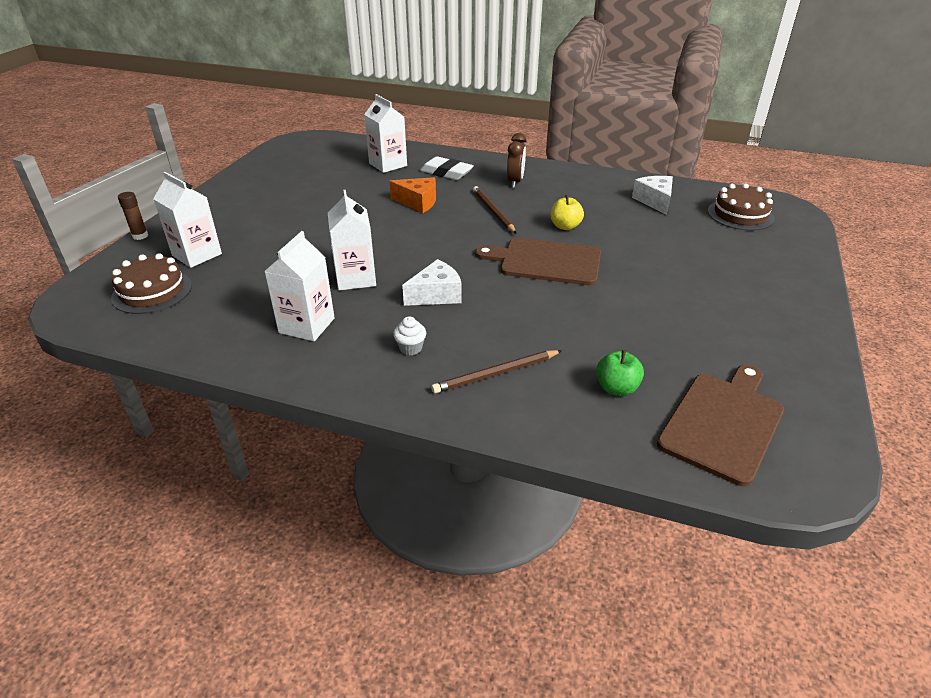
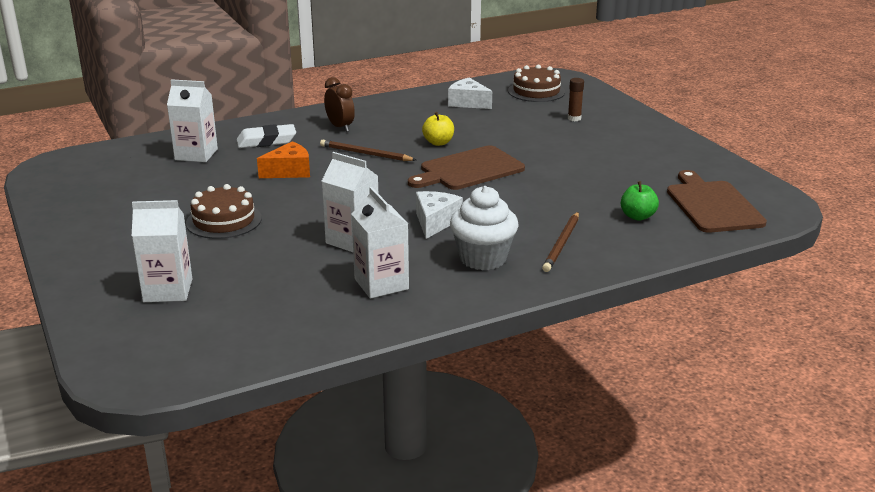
camera: 45 degrees left, 10 degrees down
(140, 236) = (66, 306): brown glue stick -> brown glue stick (574, 118)
(152, 291) = (191, 331): brown cake -> brown cake (224, 220)
(410, 348) = (483, 258): white cupcake -> white cupcake, size x2.20

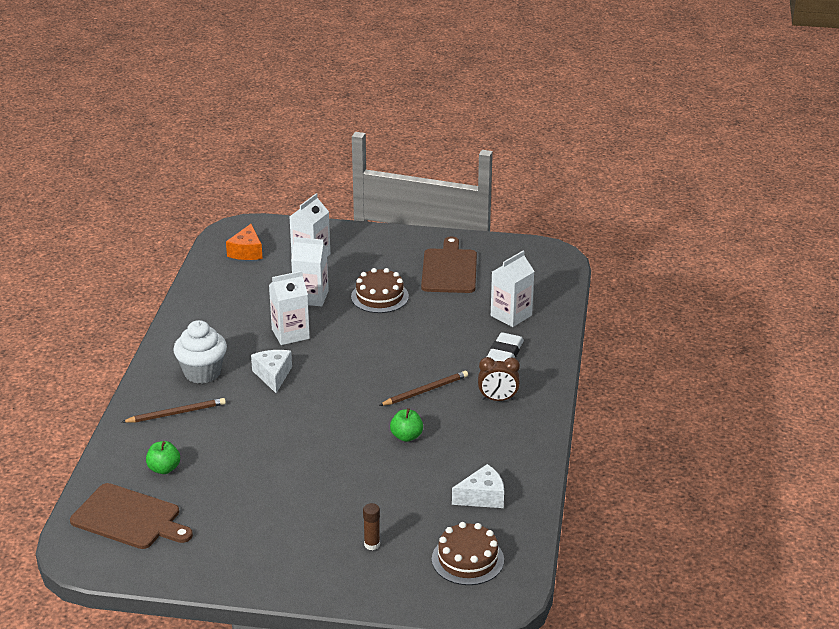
camera: 125 degrees right, 5 degrees up
(289, 171) = (431, 345): orange cheese -> orange cheese (246, 252)
(381, 284) = (224, 324): white carton -> white carton (311, 297)
(435, 222) = (273, 375): white cheese -> white cheese turned 150 degrees counterclockwise
(438, 143) = (406, 436): yellow apple -> green apple
(468, 169) = (336, 428): brown cutting board -> brown cutting board (449, 269)
(562, 244) = (176, 413): brown pencil -> brown pencil turned 105 degrees clockwise

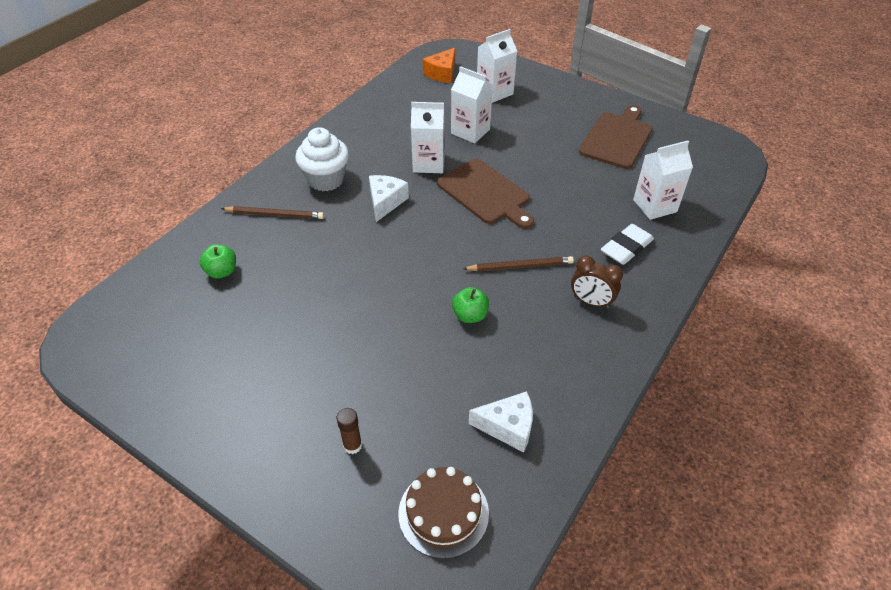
camera: 25 degrees right, 15 degrees up
(129, 518) = (152, 316): brown cutting board -> brown cutting board (485, 193)
(379, 296) = (534, 148): brown cake -> none

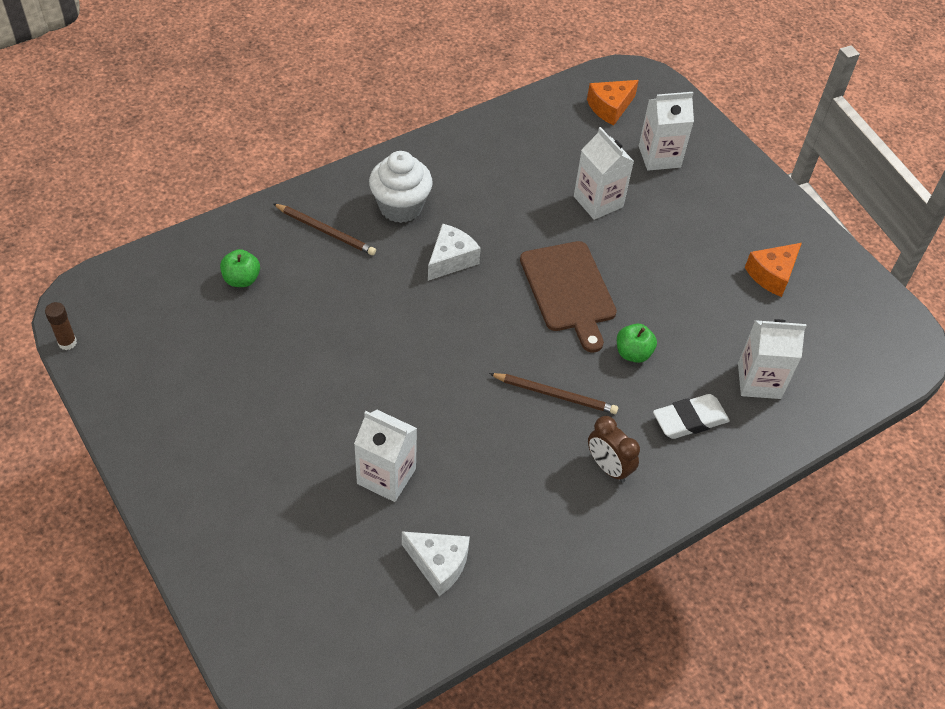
camera: 20 degrees right, 5 degrees up
(352, 445) = (279, 518): brown glue stick -> brown glue stick (67, 342)
(429, 163) = (526, 227): white carton -> white carton (386, 476)
(443, 513) = (330, 619): brown cake -> none
(470, 315) = (468, 430): green apple -> green apple (633, 353)
(617, 138) = (772, 275): brown cutting board -> orange cheese

